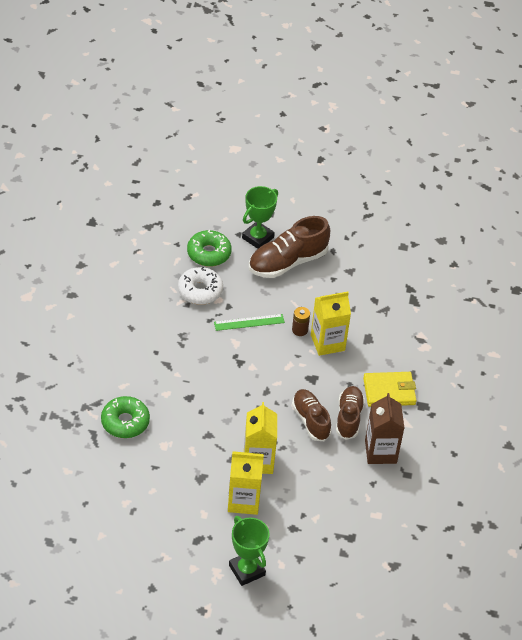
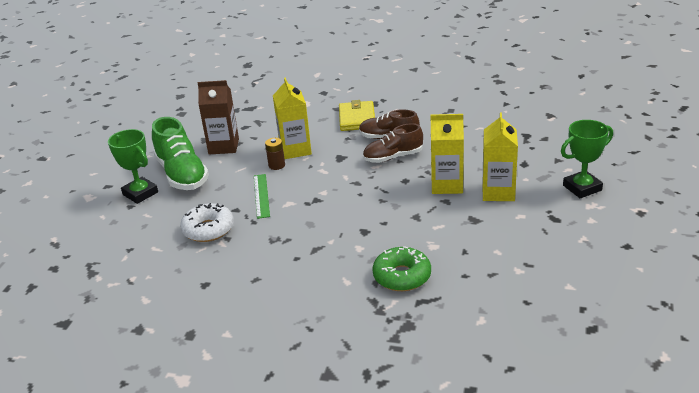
camera: 80 degrees left, 15 degrees down
(209, 253) = (152, 225): green donut -> none
(287, 262) = (182, 174): brown shoe -> green shoe
(380, 452) = (427, 122): brown carton -> brown carton (223, 146)

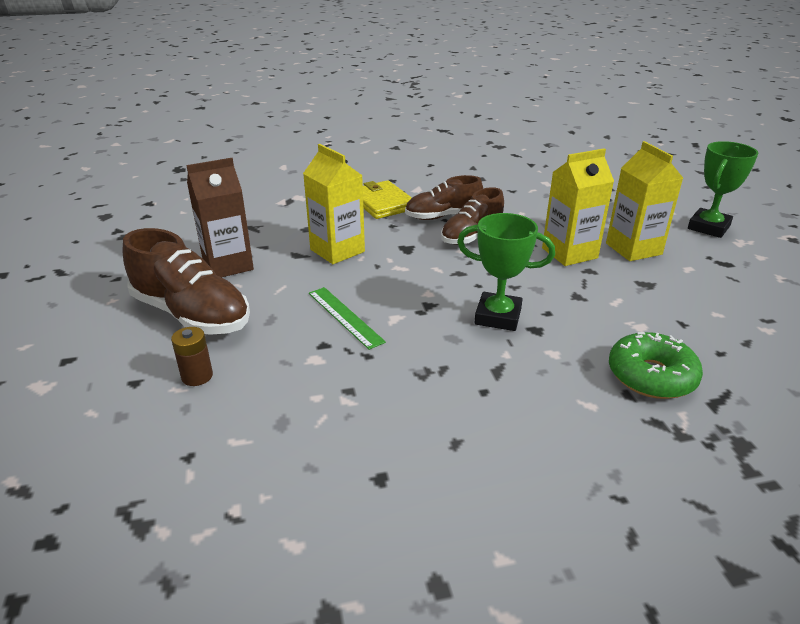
camera: 30 degrees left, 0 degrees up
(140, 193) = (139, 358): green trophy -> green trophy (498, 316)
(182, 174) = (192, 314): green shoe -> brown shoe
(208, 229) = (306, 385): white donut -> none
(276, 165) = (329, 274): brown battery -> brown battery (197, 376)

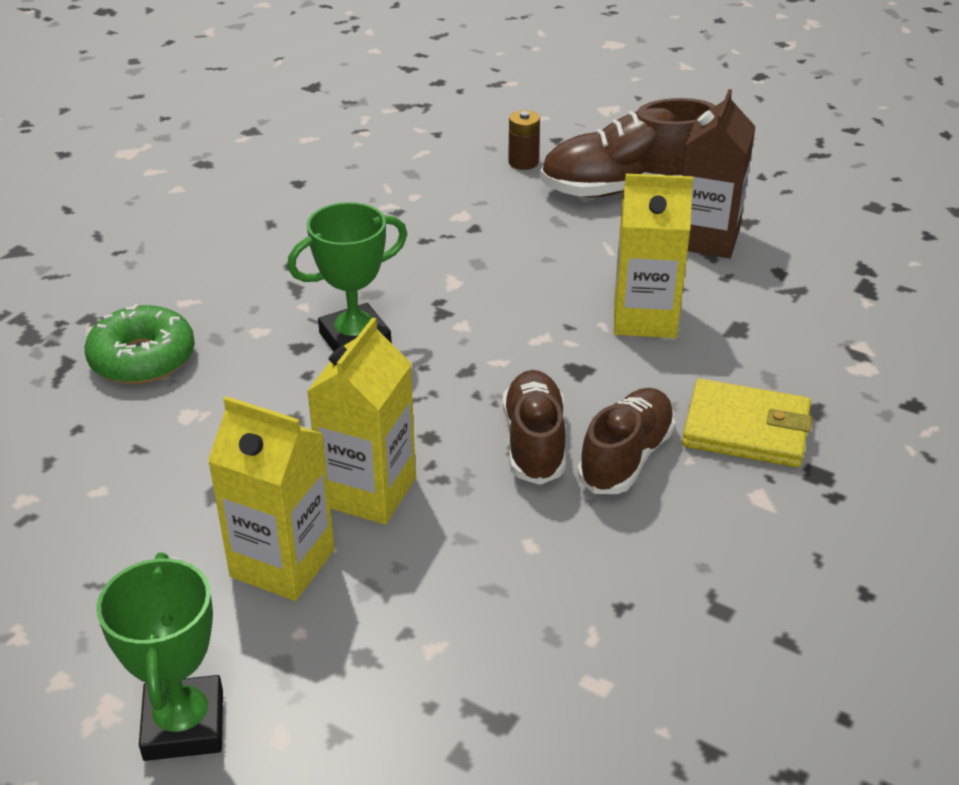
camera: 135 degrees right, 5 degrees up
(345, 317) = (499, 257): green ruler -> none

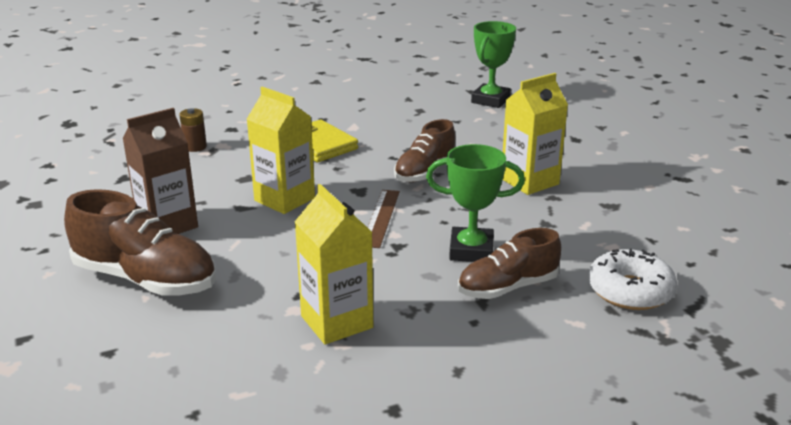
camera: 145 degrees left, 10 degrees down
(142, 358) = (630, 291): green donut -> white donut
(184, 725) = (663, 144): green trophy -> green trophy (490, 100)
(282, 563) = (592, 172): yellow carton -> yellow carton (336, 322)
(503, 340) = (381, 217): none -> brown ruler
(523, 162) = (175, 339): brown battery -> brown battery (195, 147)
(626, 457) = (389, 154): brown shoe -> brown shoe (507, 287)

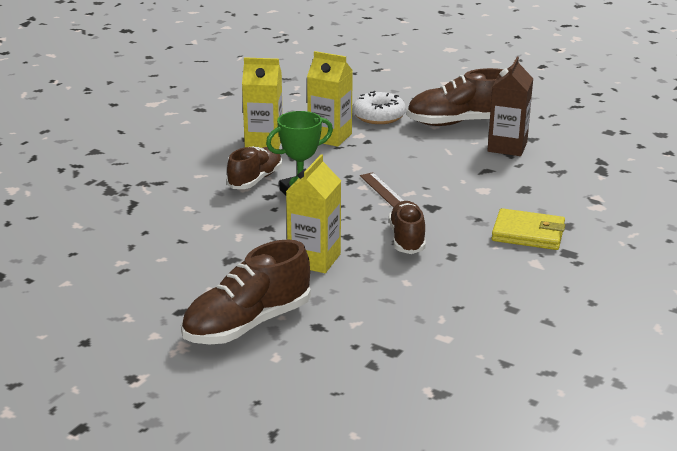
camera: 145 degrees right, 0 degrees up
(195, 147) = (612, 198): brown battery -> none
(284, 199) = (470, 184): yellow carton -> yellow carton (264, 142)
(490, 100) = (463, 354): green trophy -> none
(630, 291) = (177, 201): white donut -> white donut (378, 116)
(631, 155) = (247, 324): none -> brown shoe

